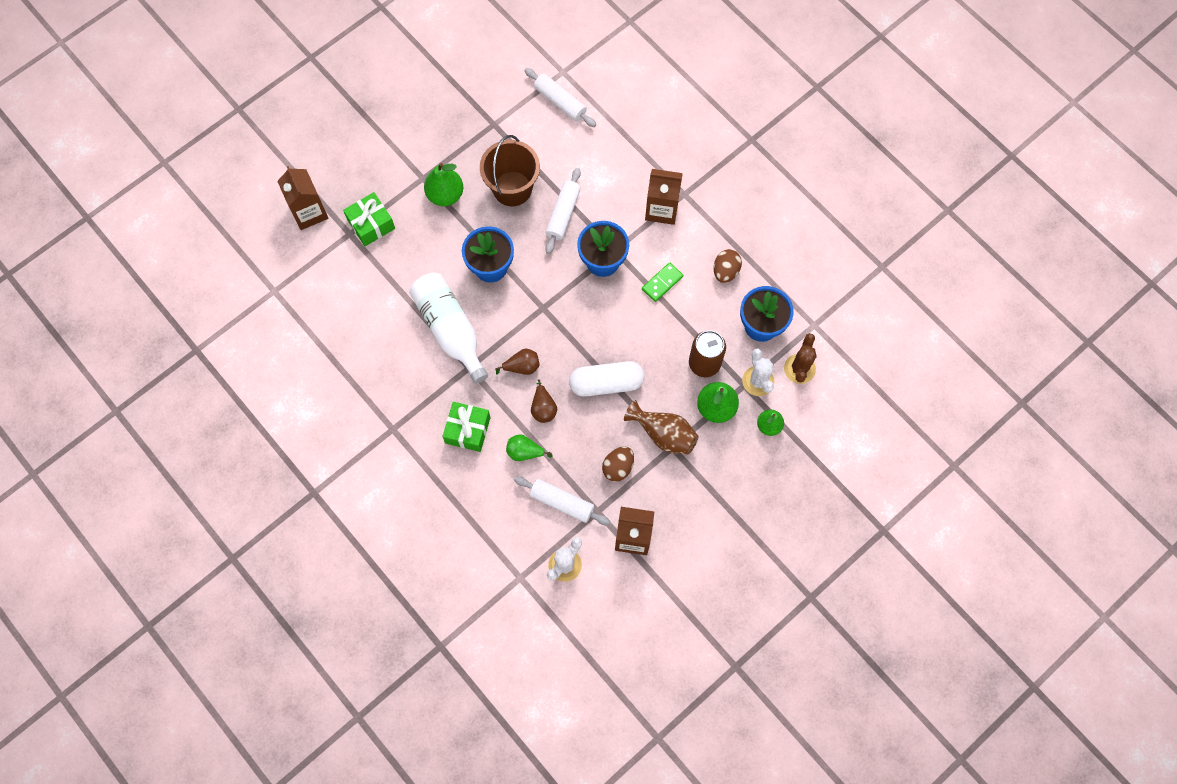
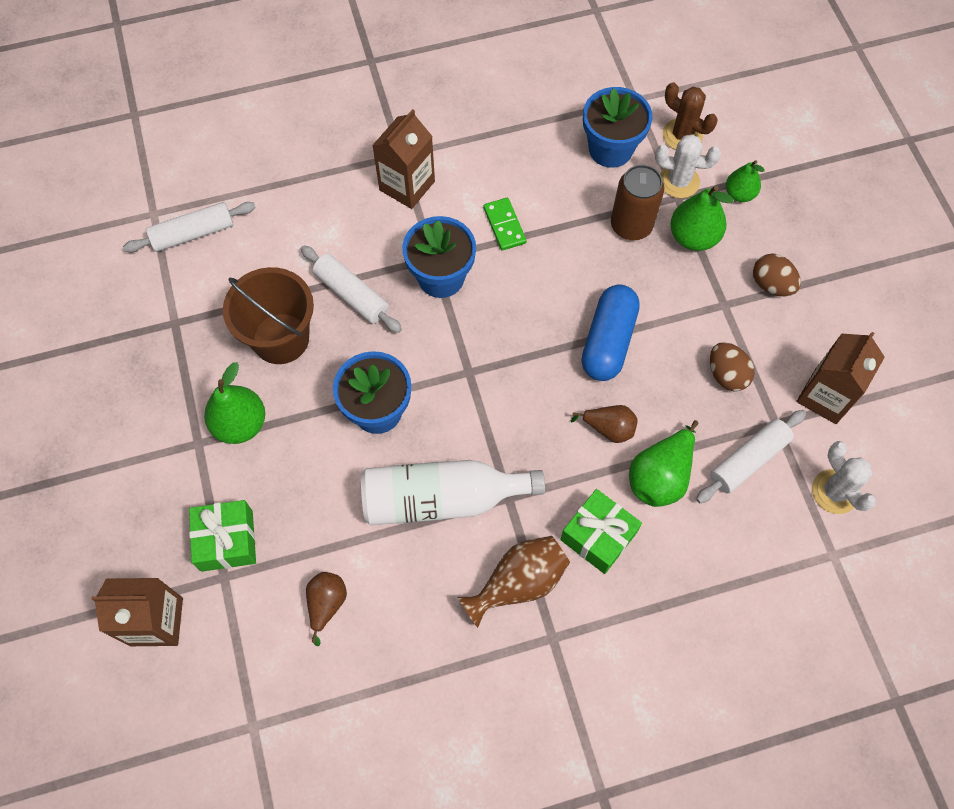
camera: 65 degrees left, 5 degrees down
(522, 367) = (539, 430): brown pear -> brown pear (326, 604)
(525, 452) = (660, 476): green pear -> green pear, size x1.55
(606, 383) = (608, 341): white capsule -> blue capsule
(663, 434) = (703, 306): brown vase -> brown vase (518, 583)
(725, 271) = (524, 155): brown egg -> brown egg (771, 285)

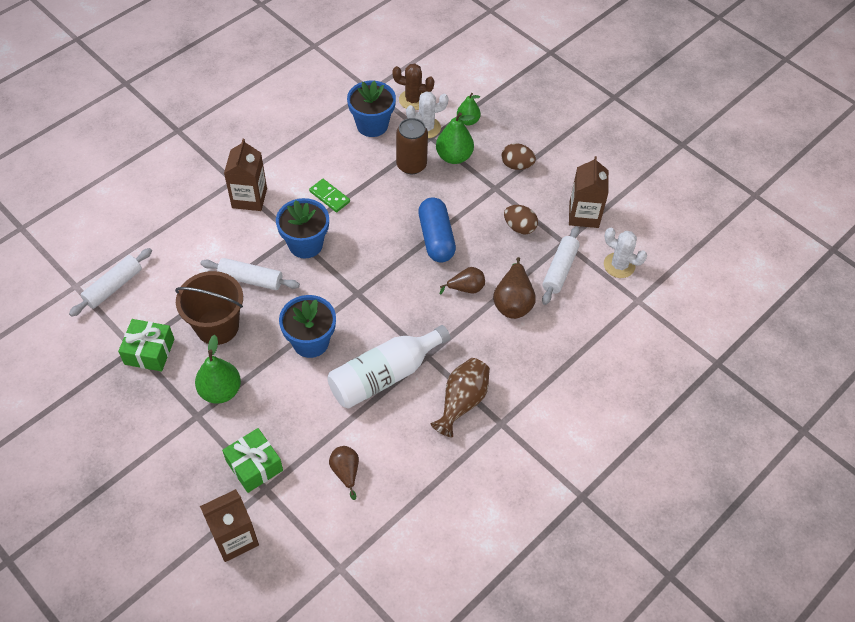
camera: 30 degrees left, 10 degrees down
(598, 536) = (495, 352): green gift -> green gift (149, 351)
(660, 476) = (513, 302): green pear -> brown pear

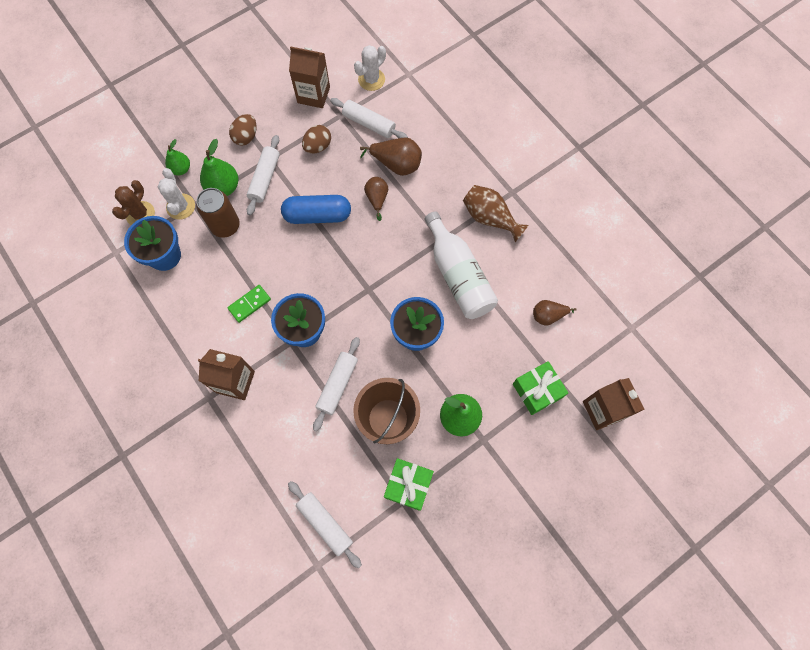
camera: 80 degrees left, 15 degrees up
(471, 188) = (265, 178): none -> white rolling pin

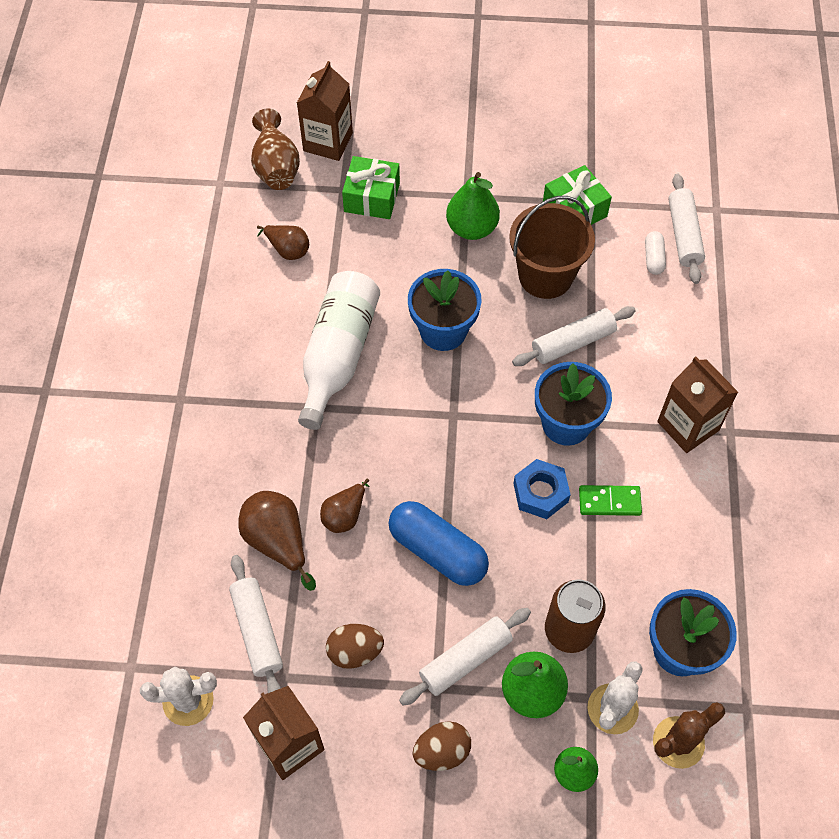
camera: 140 degrees left, 10 degrees down
(289, 282) = (540, 493): none -> blue nut
(332, 487) = (653, 258): none -> white capsule
(490, 218) = (237, 389): brown vase -> brown vase (276, 167)

